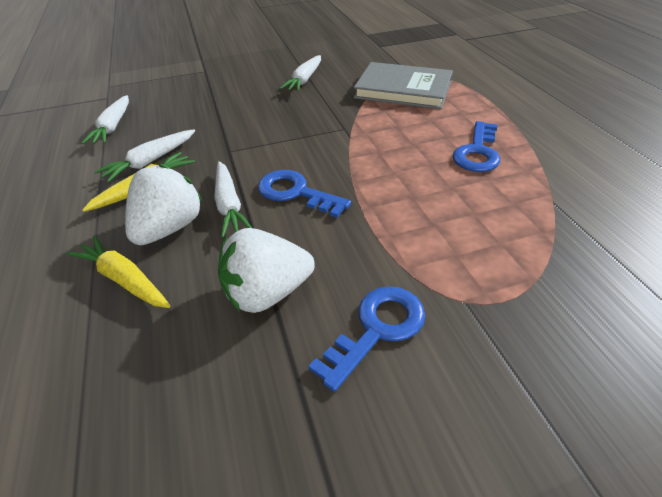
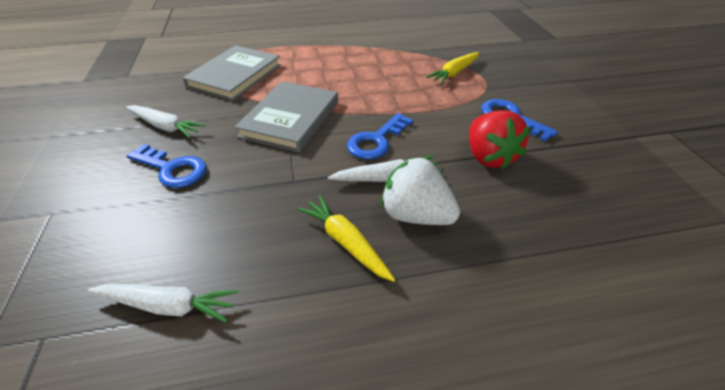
camera: 85 degrees left, 0 degrees up
(124, 279) = (483, 238): yellow carrot -> yellow carrot (454, 73)
(150, 161) = (289, 245): white carrot -> none
(267, 293) = (488, 157): white strawberry -> red strawberry
(329, 133) = (291, 119): none -> grey book
(477, 152) = (347, 62): blue key -> blue key (172, 169)

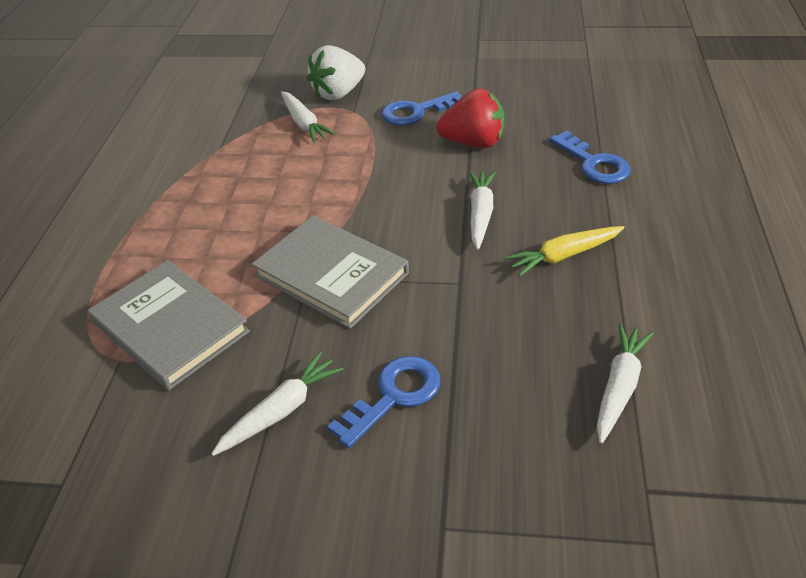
camera: 70 degrees left, 0 degrees up
(376, 141) = (413, 209): blue key -> blue key (594, 163)
(415, 215) = (540, 206): white strawberry -> white strawberry (338, 93)
(454, 73) = (304, 123): yellow carrot -> white carrot

